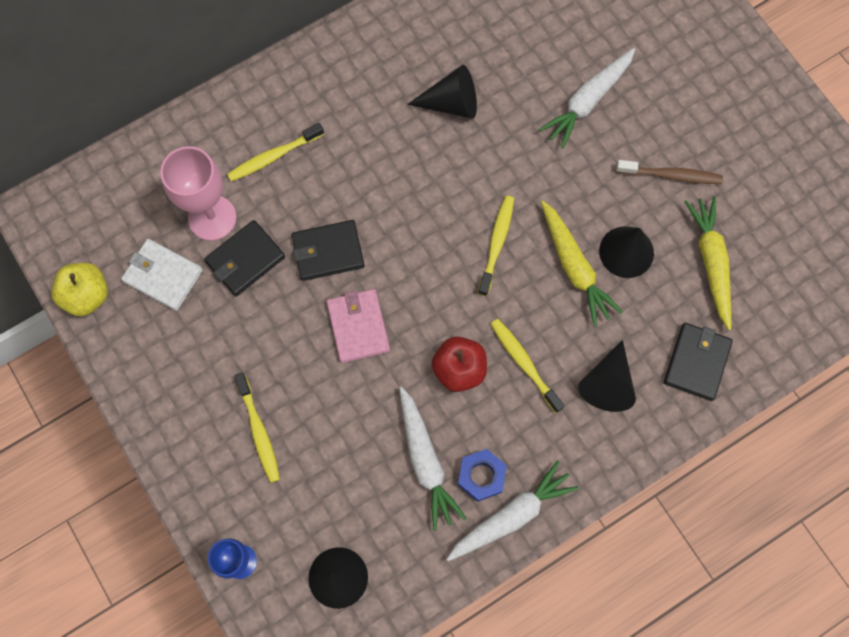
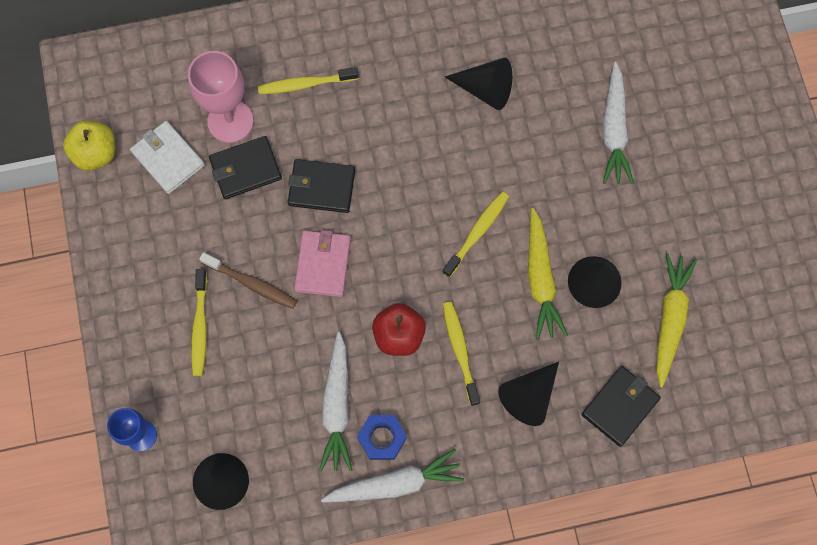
camera: 20 degrees right, 0 degrees up
(588, 101) = (614, 129): white carrot -> white carrot turned 60 degrees counterclockwise
(671, 175) = (664, 225): brown toothbrush -> brown toothbrush (251, 283)

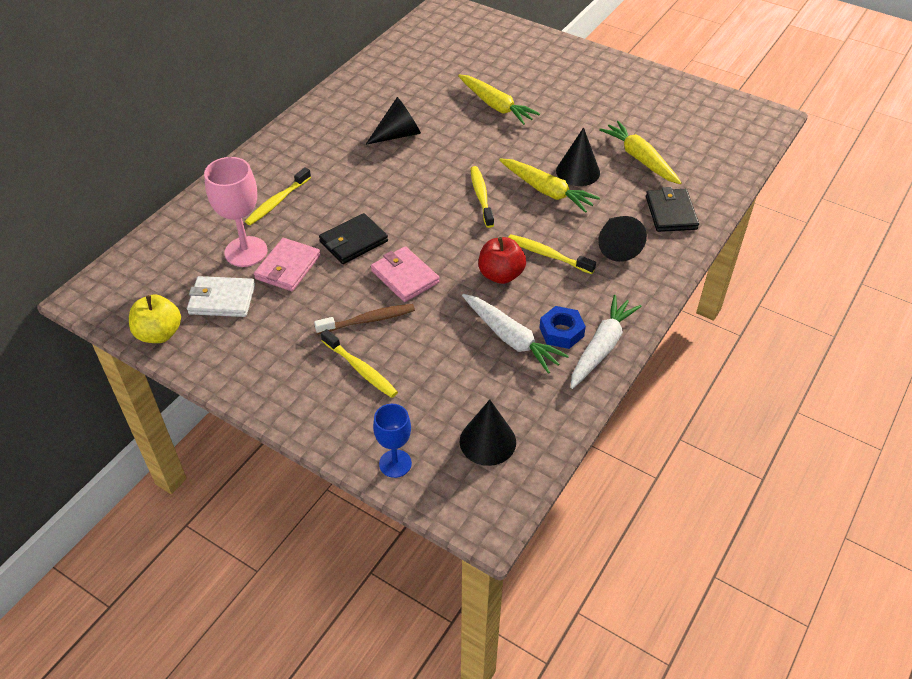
camera: 45 degrees left, 25 degrees down
(245, 169) = (288, 267): black wallet -> pink wallet
(614, 129) = (495, 105): white carrot -> yellow carrot

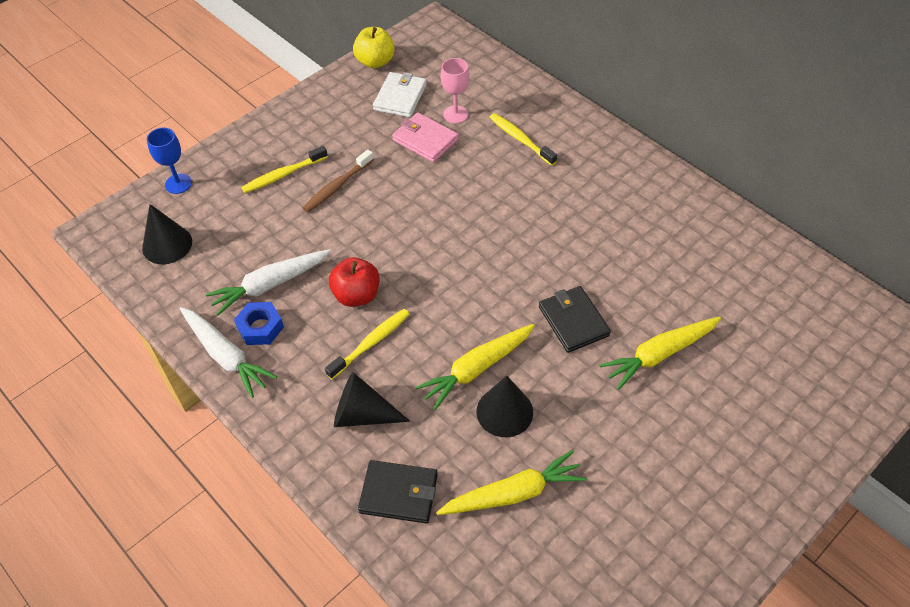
camera: 105 degrees right, 5 degrees up
(246, 251) = (455, 114): pink goblet -> pink goblet, size x0.63
(353, 241) = (445, 188): black wallet -> black wallet (573, 321)
(368, 320) = (337, 186): brown toothbrush -> brown toothbrush turned 45 degrees clockwise
(398, 134) = (614, 247): black cone -> none
(405, 276) = (382, 219): pink wallet -> none
(481, 196) = (484, 303): yellow toothbrush -> none

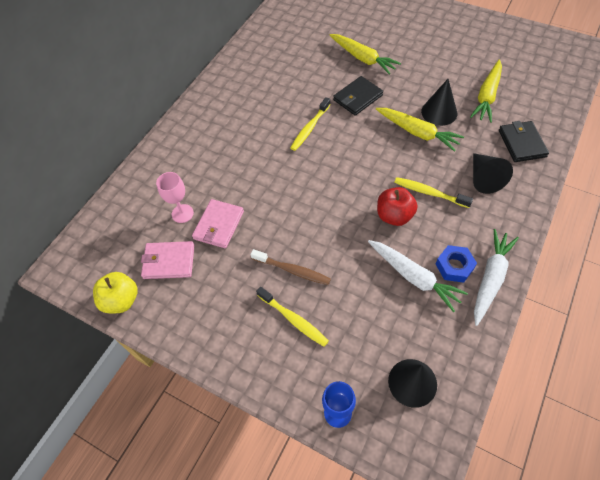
camera: 105 degrees left, 5 degrees up
(400, 97) = (169, 261): white wallet -> pink wallet
(513, 493) = (487, 96): yellow carrot -> yellow carrot turned 120 degrees counterclockwise
(520, 139) = (201, 164): yellow toothbrush -> yellow toothbrush (309, 128)

